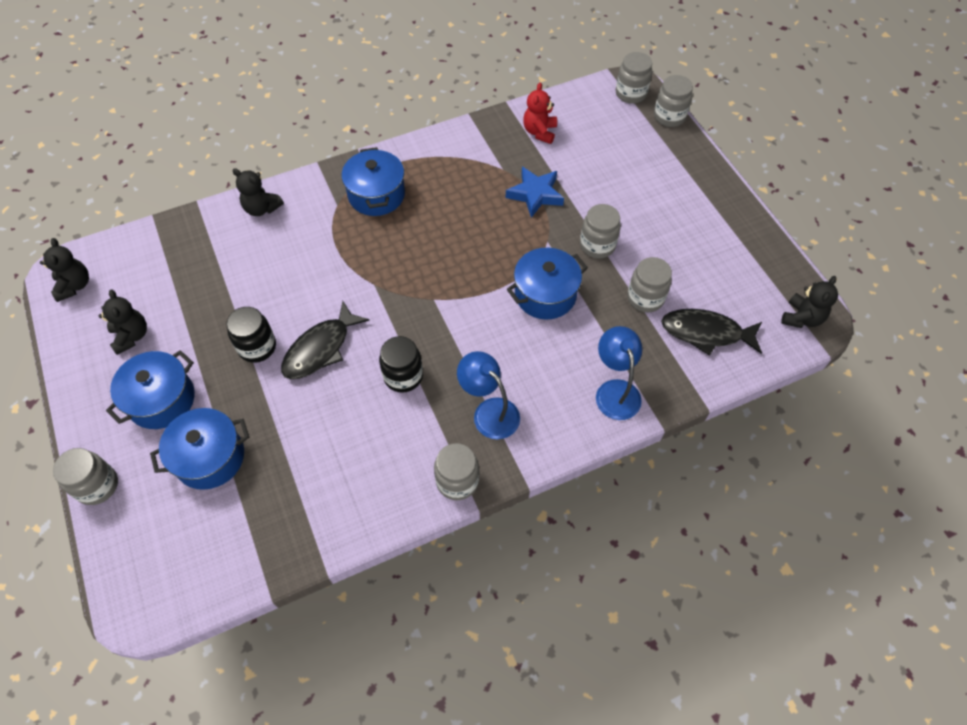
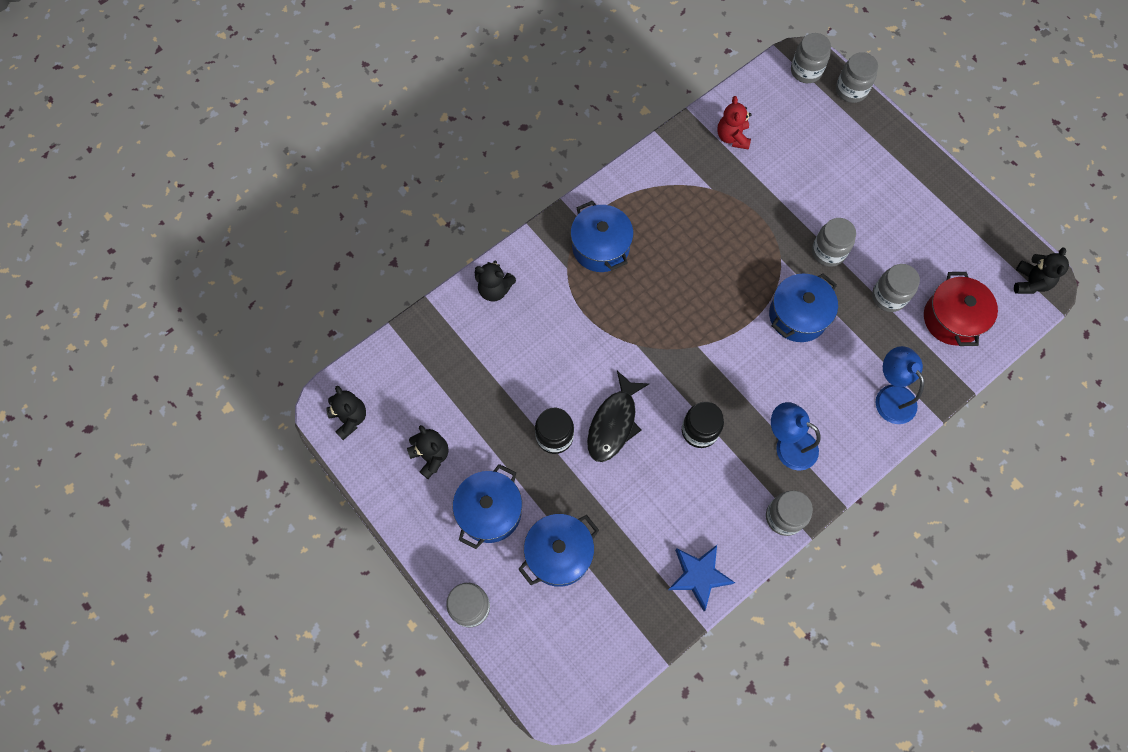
camera: 15 degrees left, 10 degrees up
(535, 194) = (752, 210): blue star -> blue star (699, 576)
(706, 333) = (952, 319): black fish -> red pot

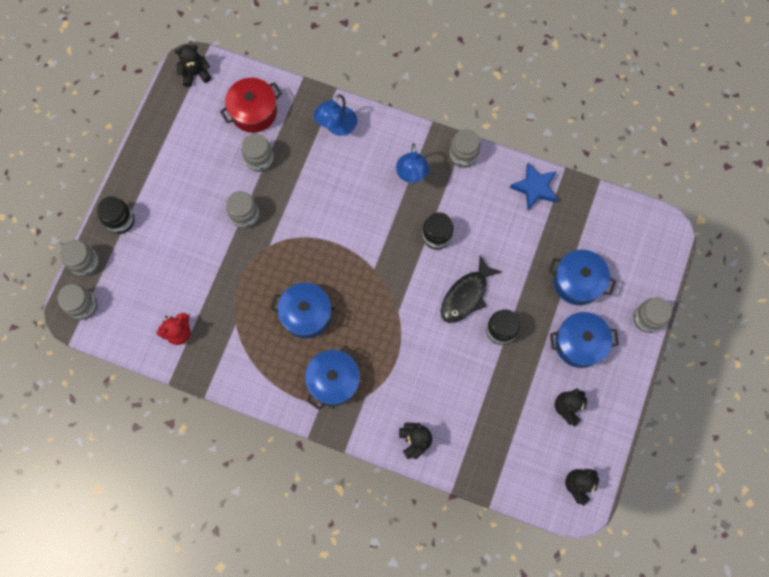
camera: 120 degrees left, 5 degrees up
(614, 423) = (466, 295): black fish -> black fish turned 135 degrees clockwise
(798, 315) = (310, 212): blue pot -> blue pot (306, 314)
(882, 138) = (120, 220): none -> black jar

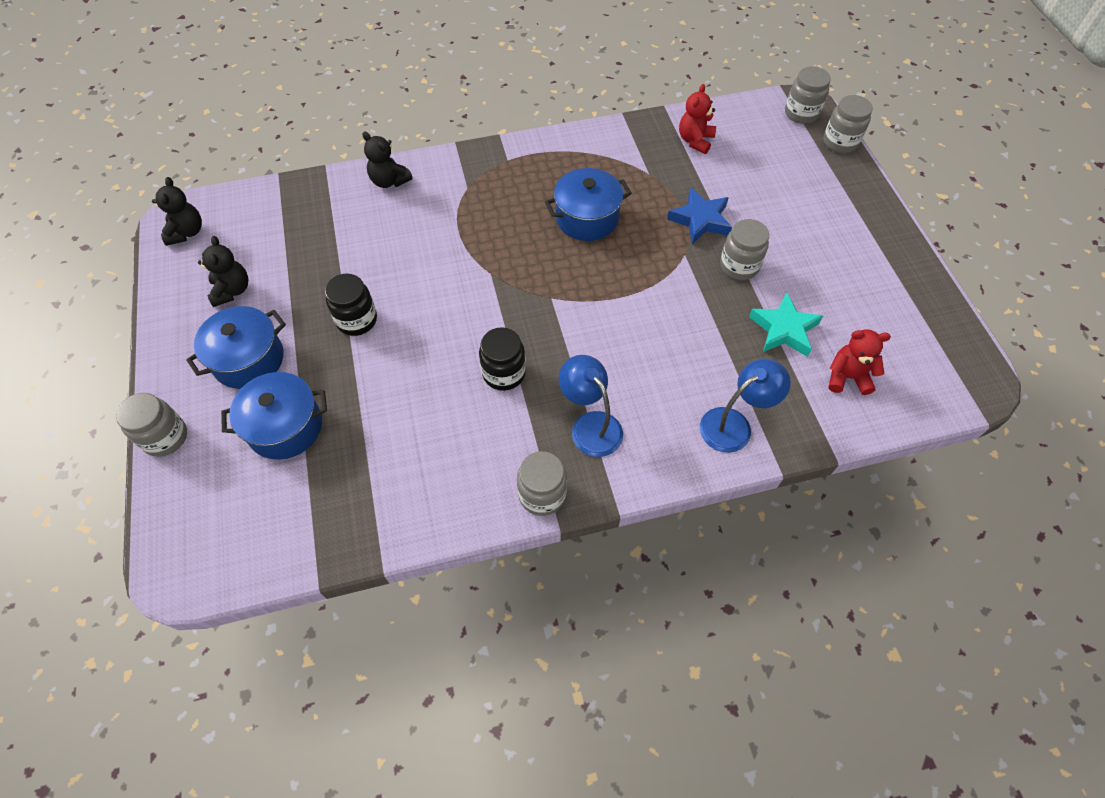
camera: 145 degrees right, 15 degrees down
(120, 220) = (852, 190): black jar -> none
(195, 73) = (961, 377): black teddy bear -> none
(254, 112) = (847, 377): red pot -> red teddy bear
(259, 159) = (784, 329): grey jar -> turquoise star
(333, 380) = (510, 183): blue pot -> none
(337, 127) = (734, 424): blue lamp -> blue lamp turned 60 degrees clockwise
(466, 295) = (422, 332): black fish -> none
(535, 188) = (411, 513): blue star -> blue star (700, 220)

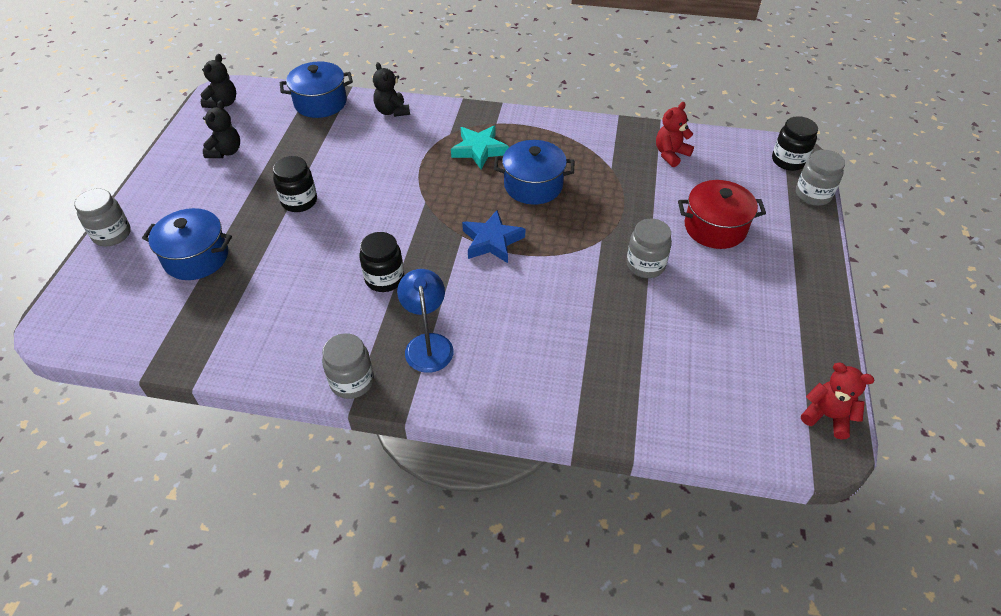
camera: 25 degrees right, 10 degrees down
(248, 360) = (204, 202): blue pot -> blue pot (320, 103)
(700, 220) = (633, 217): blue star -> blue star (492, 241)
(734, 424) = (555, 391): blue lamp -> none
(777, 205) = (715, 228): none -> red pot
(784, 329) = (654, 331): turquoise star -> turquoise star (479, 150)
(801, 113) = (788, 161): grey jar -> black jar
(847, 377) = (690, 392): red teddy bear -> red teddy bear (827, 416)

